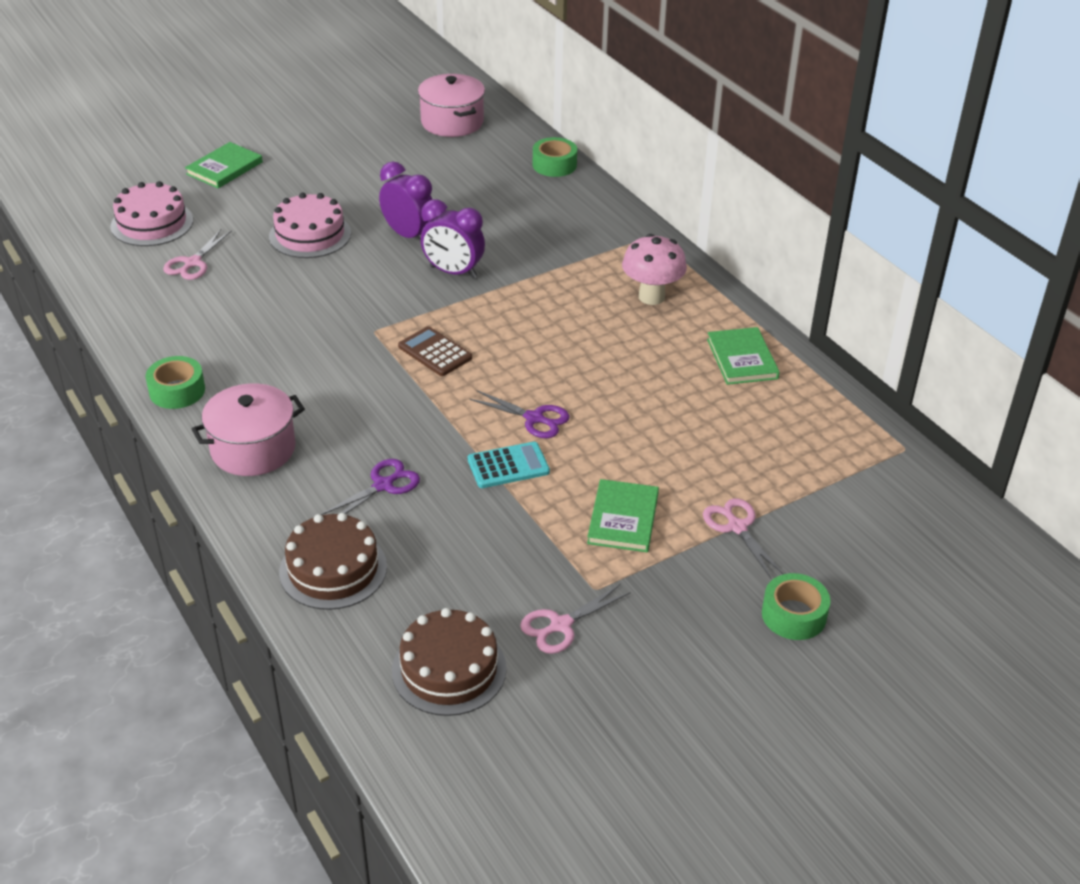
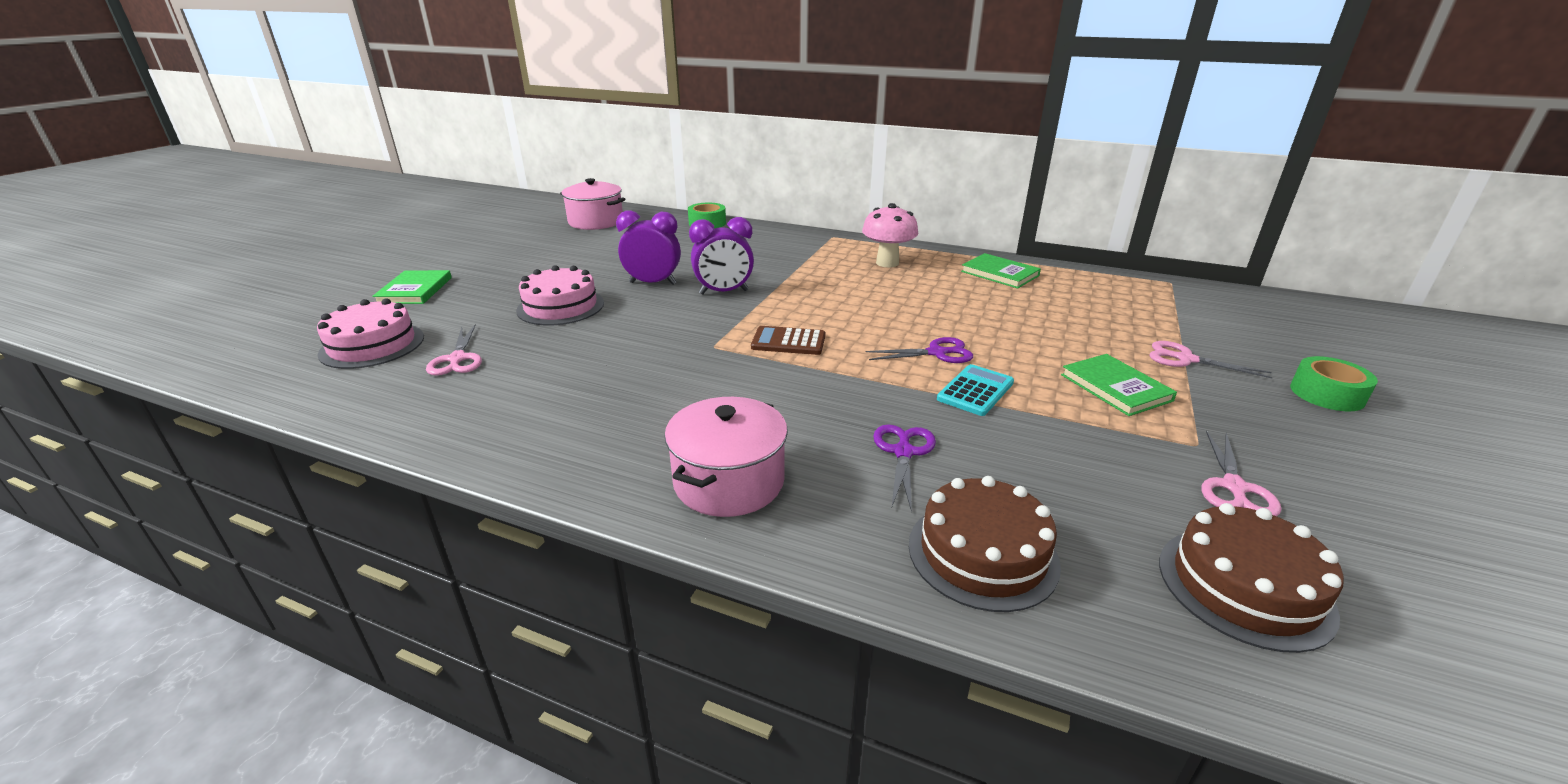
camera: 35 degrees left, 10 degrees down
(177, 391) = (568, 466): green tape -> none

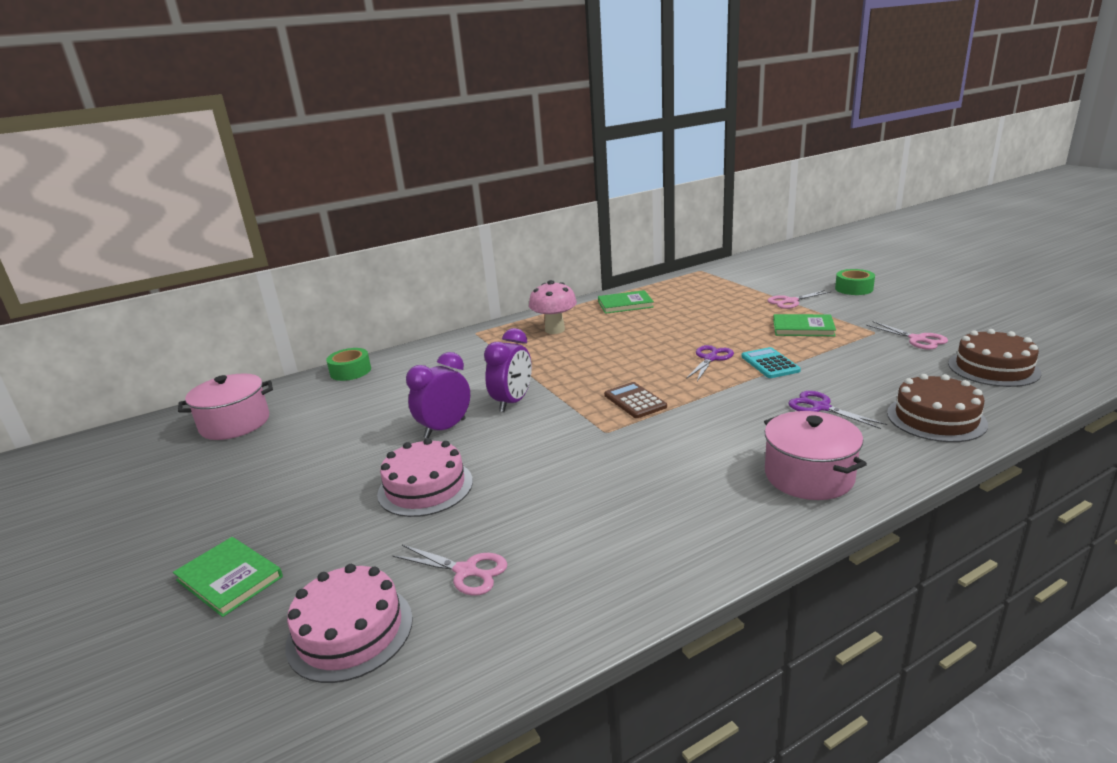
camera: 50 degrees left, 5 degrees down
(788, 342) = (635, 401): brown calculator -> brown calculator turned 105 degrees clockwise

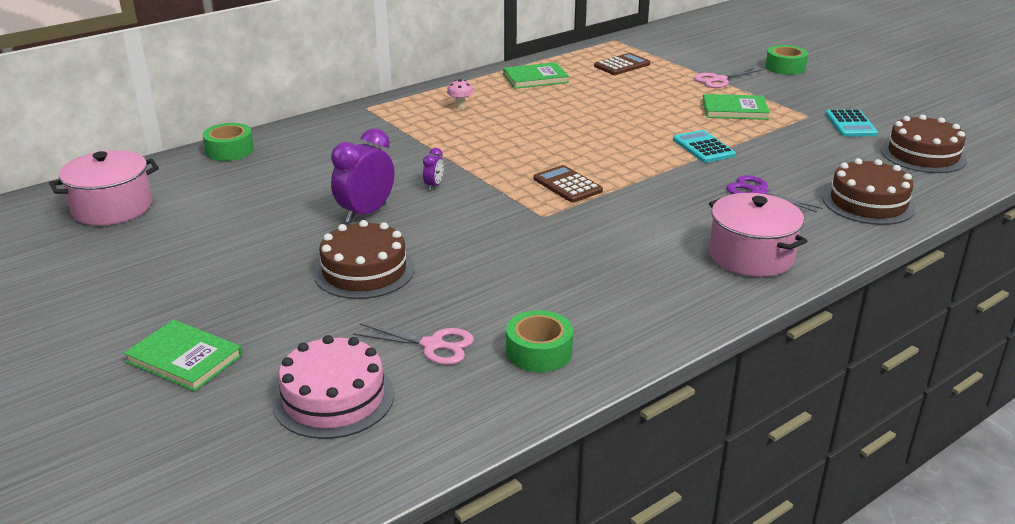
camera: 10 degrees left, 5 degrees up
(425, 487) = (364, 271): pink cake -> brown cake
(512, 402) = (434, 186): purple clock -> purple clock, size x0.47
(555, 330) = (460, 106): pink mushroom -> pink mushroom, size x0.48
(570, 583) = (539, 352): none -> green tape
(703, 291) = (622, 65): none -> brown calculator
(710, 359) = (640, 141): purple scissors -> none
(917, 339) = (851, 124): pink scissors -> turquoise calculator

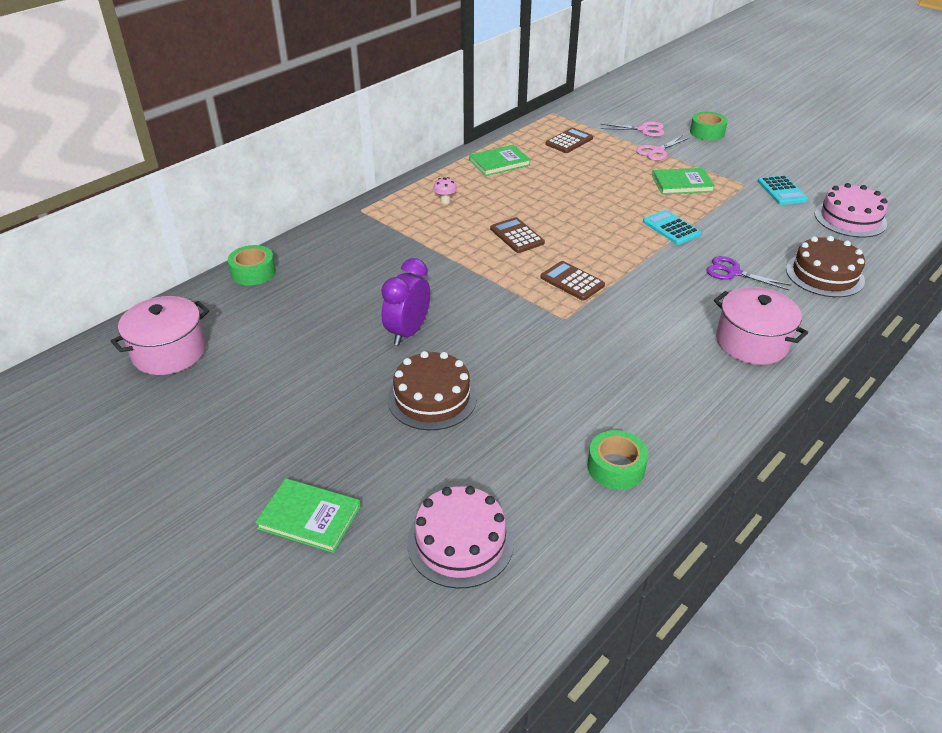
camera: 10 degrees left, 10 degrees up
(432, 345) = (523, 472): pink scissors -> pink scissors (643, 130)
(434, 186) = (456, 294): purple clock -> none
(524, 141) = (517, 236): none -> brown calculator
(923, 155) = (850, 218): brown cake -> pink cake

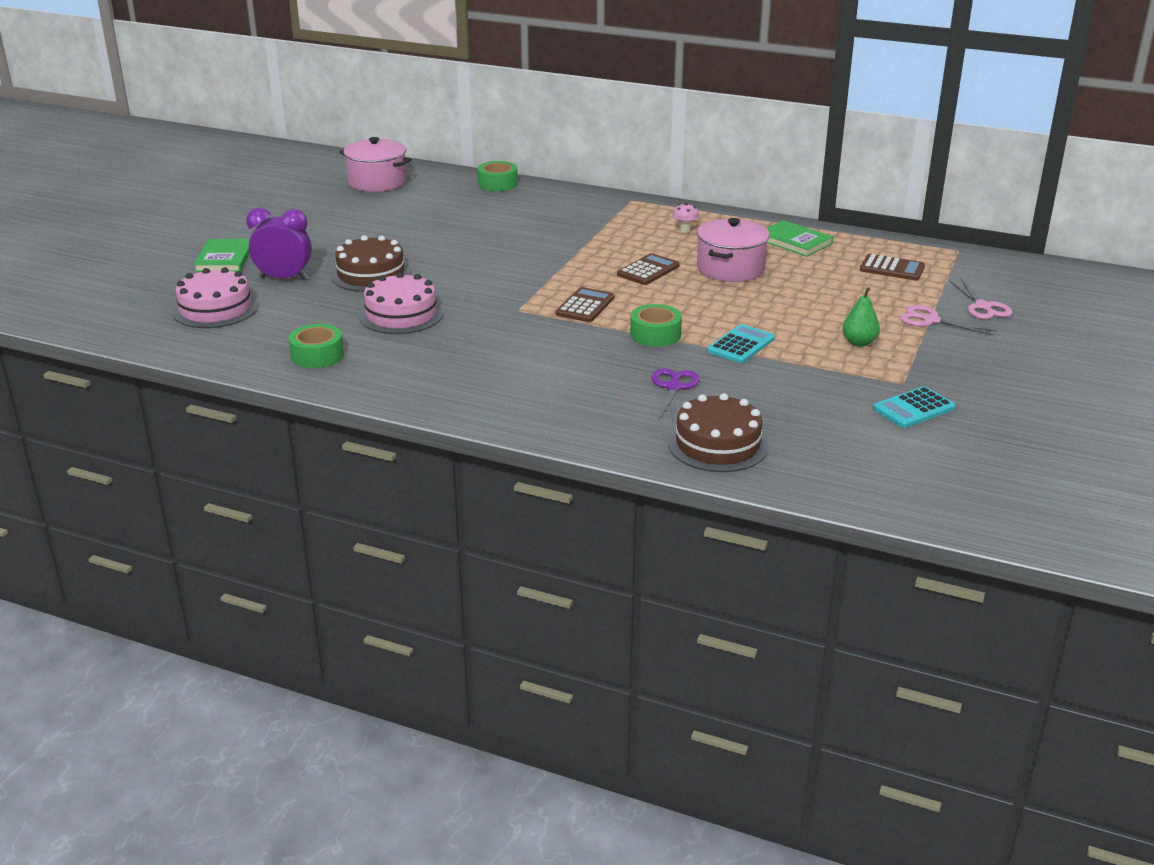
camera: 70 degrees right, 10 degrees down
(408, 332) = (453, 251): purple clock -> purple clock (284, 279)
(682, 183) = (859, 342): green book -> green pear
(707, 132) = (1032, 347): green tape -> green tape (655, 334)
(751, 342) = (540, 405): pink pot -> pink pot (730, 269)
(850, 218) = (885, 460): pink cake -> pink cake (401, 314)

